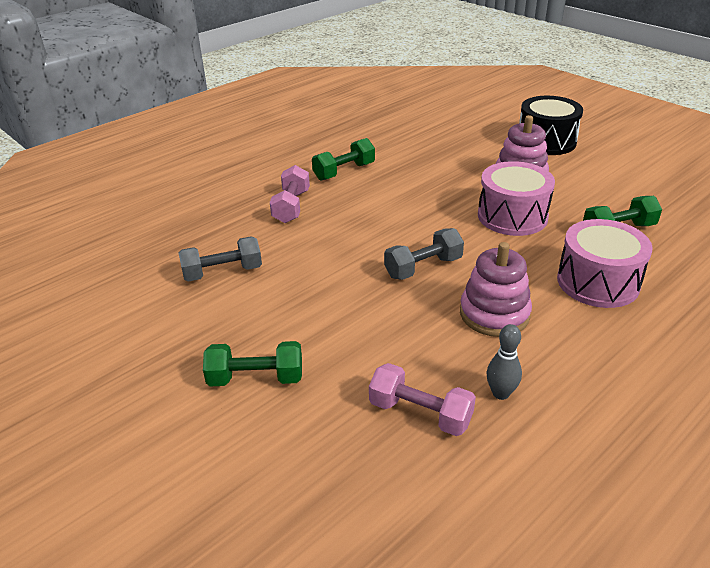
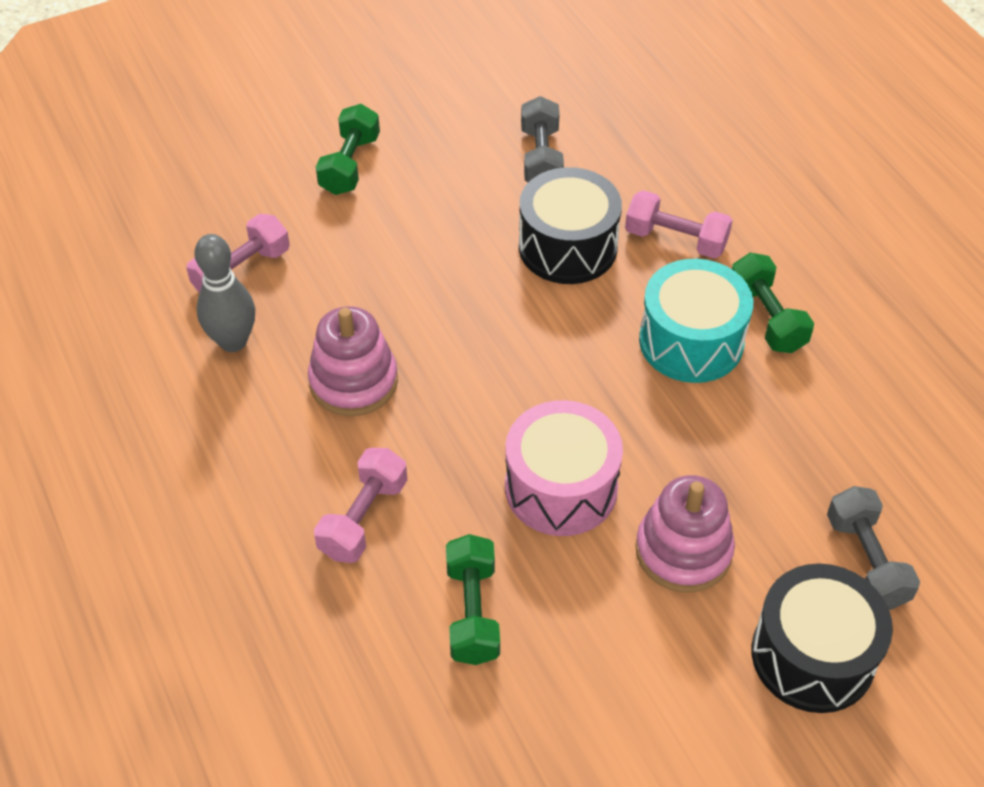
camera: 105 degrees right, 15 degrees up
(315, 245) = (567, 247): none -> black drum
(375, 191) = (691, 341): none -> turquoise drum
(423, 267) = (475, 342): grey dumbbell -> grey dumbbell (866, 561)
(500, 393) = (233, 341): grey bowling pin -> grey bowling pin, size x1.53
(597, 282) = (363, 518): pink drum -> pink dumbbell

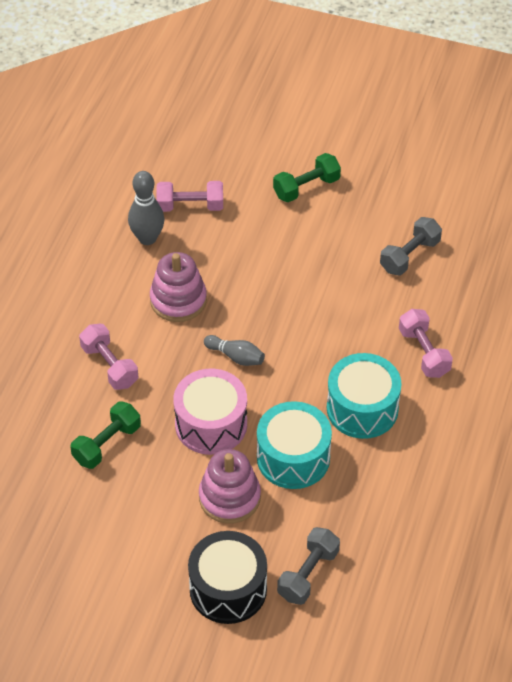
camera: 45 degrees right, 0 degrees up
(363, 518) = (109, 366): pink dumbbell -> pink dumbbell turned 75 degrees clockwise
(495, 392) = (236, 356): none -> grey bowling pin
(567, 247) = (362, 313): black drum -> none
(691, 449) = (293, 457): none -> turquoise drum
(767, 317) = (417, 428): green dumbbell -> none

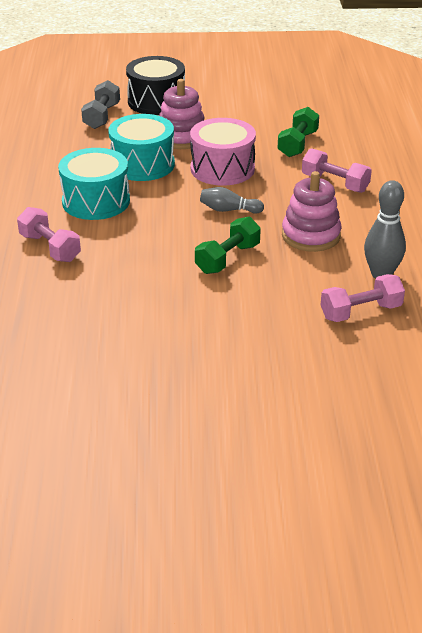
camera: 160 degrees right, 15 degrees down
(306, 187) = (242, 361): green dumbbell -> green dumbbell (228, 259)
(409, 255) = (90, 321): grey dumbbell -> none

